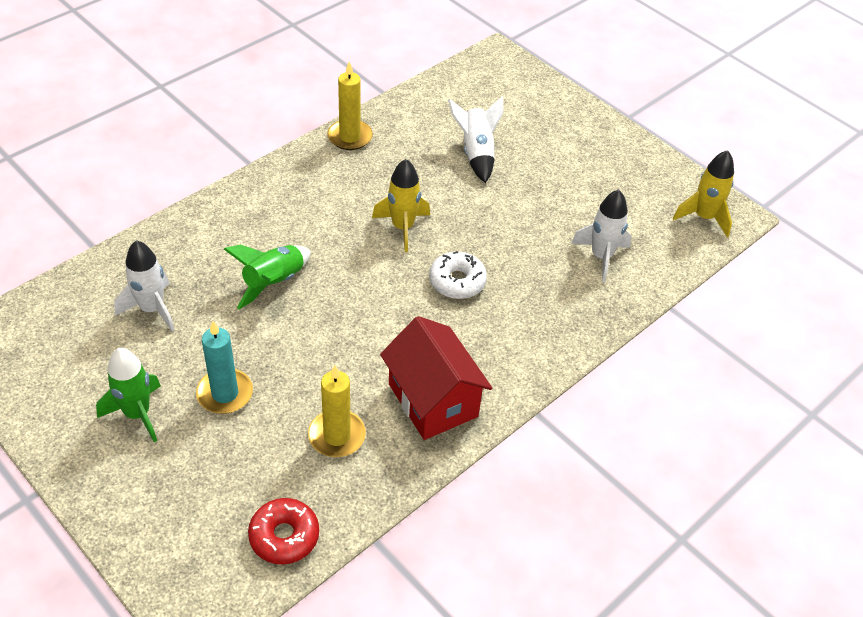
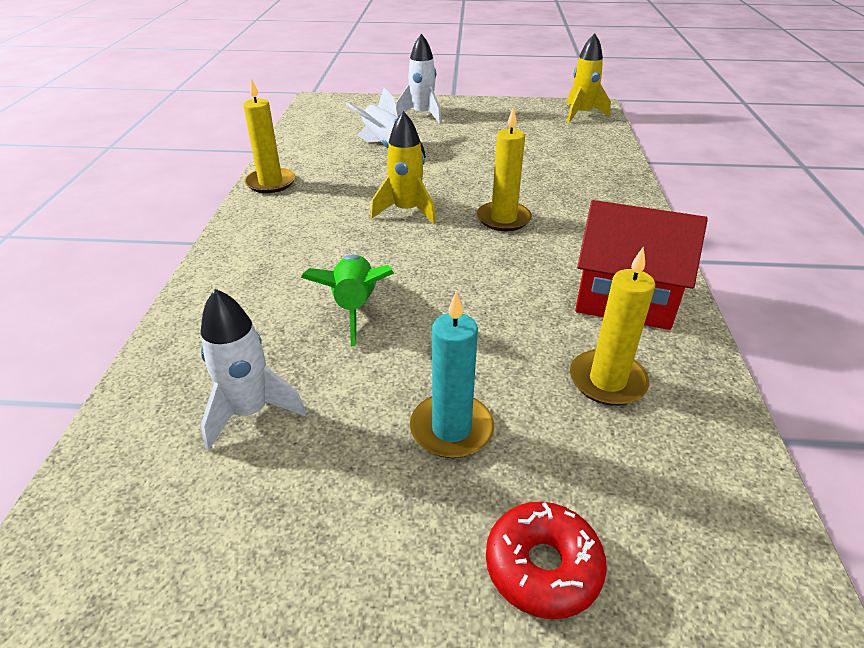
camera: 40 degrees left, 10 degrees down
(137, 414) = (384, 532): green rocket -> none
(284, 536) = (725, 511): red donut -> red donut (542, 567)
(457, 281) = (503, 219): white donut -> yellow candle
(601, 257) = (565, 158): white rocket -> white rocket (422, 115)

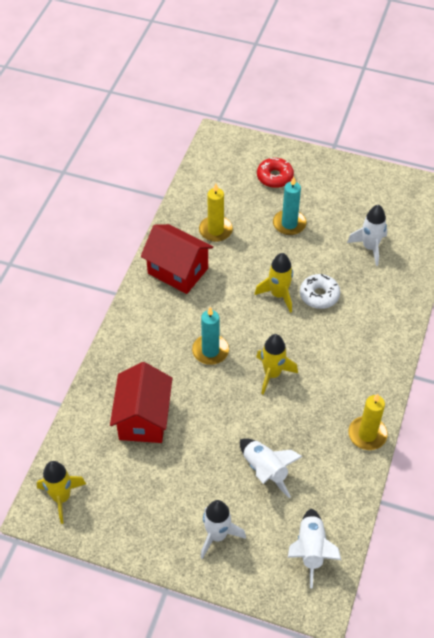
camera: 165 degrees left, 15 degrees up
(330, 118) = (311, 550): none -> white rocket
(354, 307) = (319, 295): green rocket -> white donut
(429, 296) = (278, 295): none -> yellow rocket
(503, 219) = (210, 351): yellow candle -> turquoise candle
(545, 161) = (143, 418): none -> red house

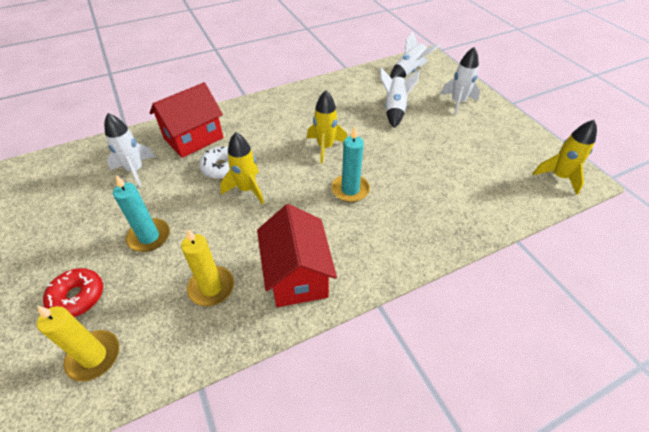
camera: 135 degrees left, 5 degrees down
(143, 418) = (451, 183): red house -> red house (193, 138)
(367, 434) = (313, 89): yellow candle -> yellow candle (94, 356)

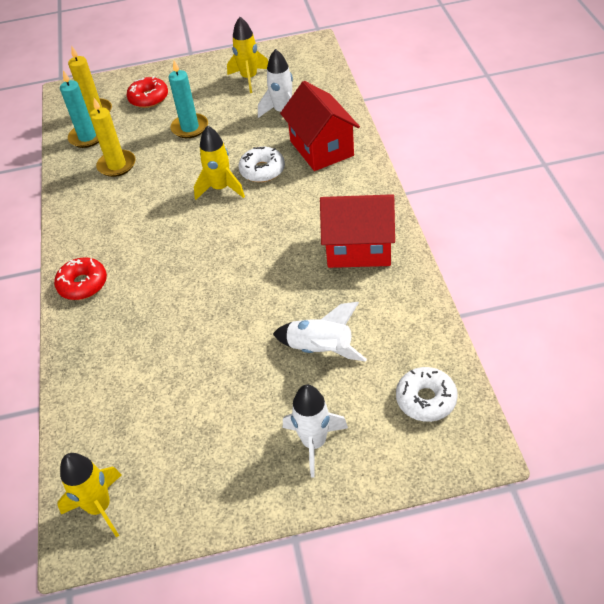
camera: 110 degrees right, 0 degrees up
(297, 275) = (98, 217): red house -> red house (358, 248)
(325, 147) = (263, 258): yellow rocket -> yellow rocket (249, 78)
(350, 190) = (182, 270): turquoise candle -> turquoise candle (87, 137)
(388, 255) = (83, 284): none -> red donut
(409, 72) = (426, 399): white rocket -> white donut

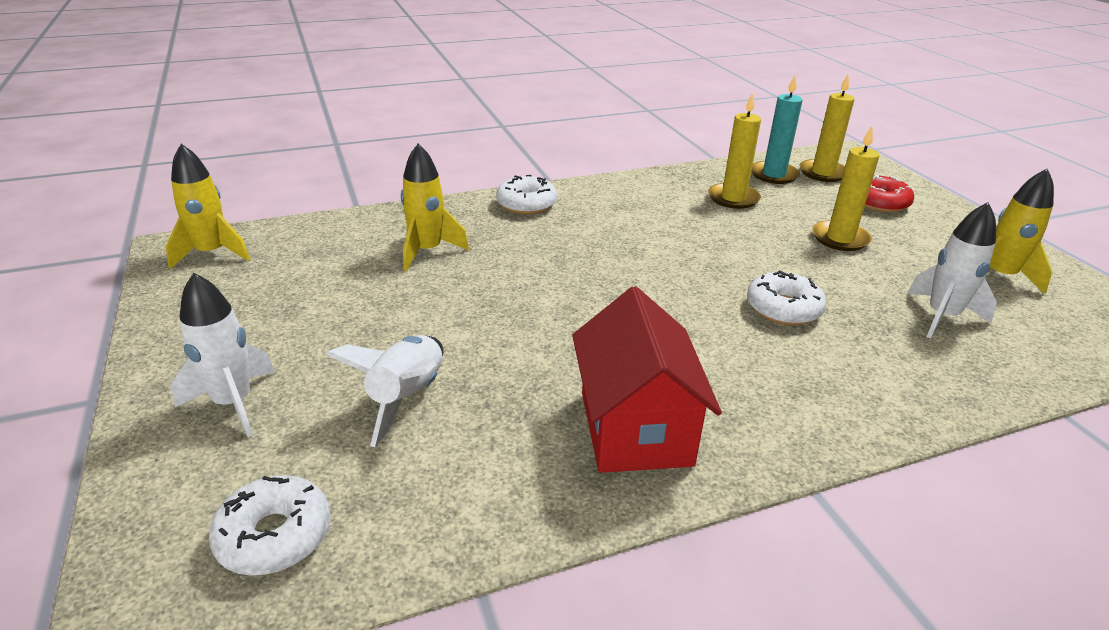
camera: 75 degrees right, 15 degrees down
(83, 284) = (526, 204): red donut -> white donut
(190, 128) = (840, 239): turquoise candle -> yellow candle
(221, 188) = (725, 276): yellow rocket -> yellow rocket (427, 251)
(321, 148) = (875, 366): red house -> none

